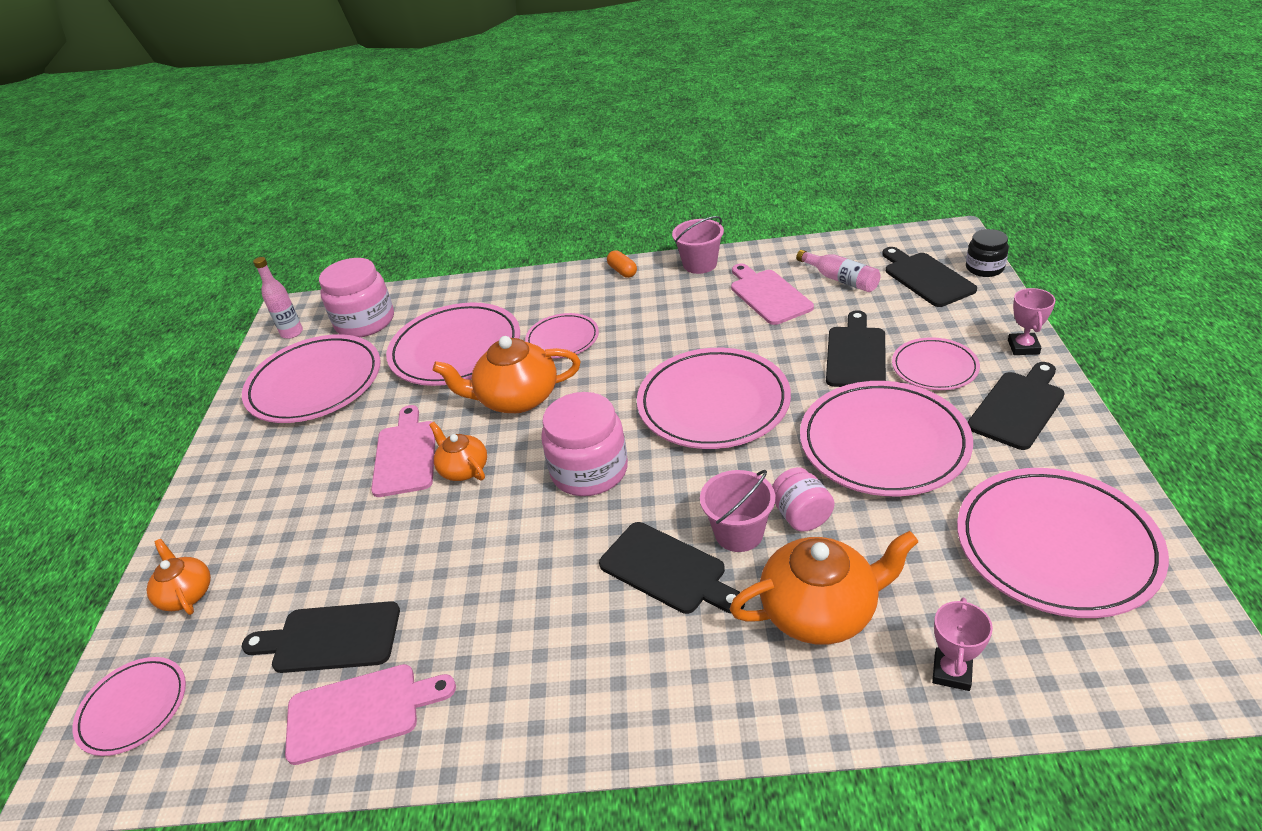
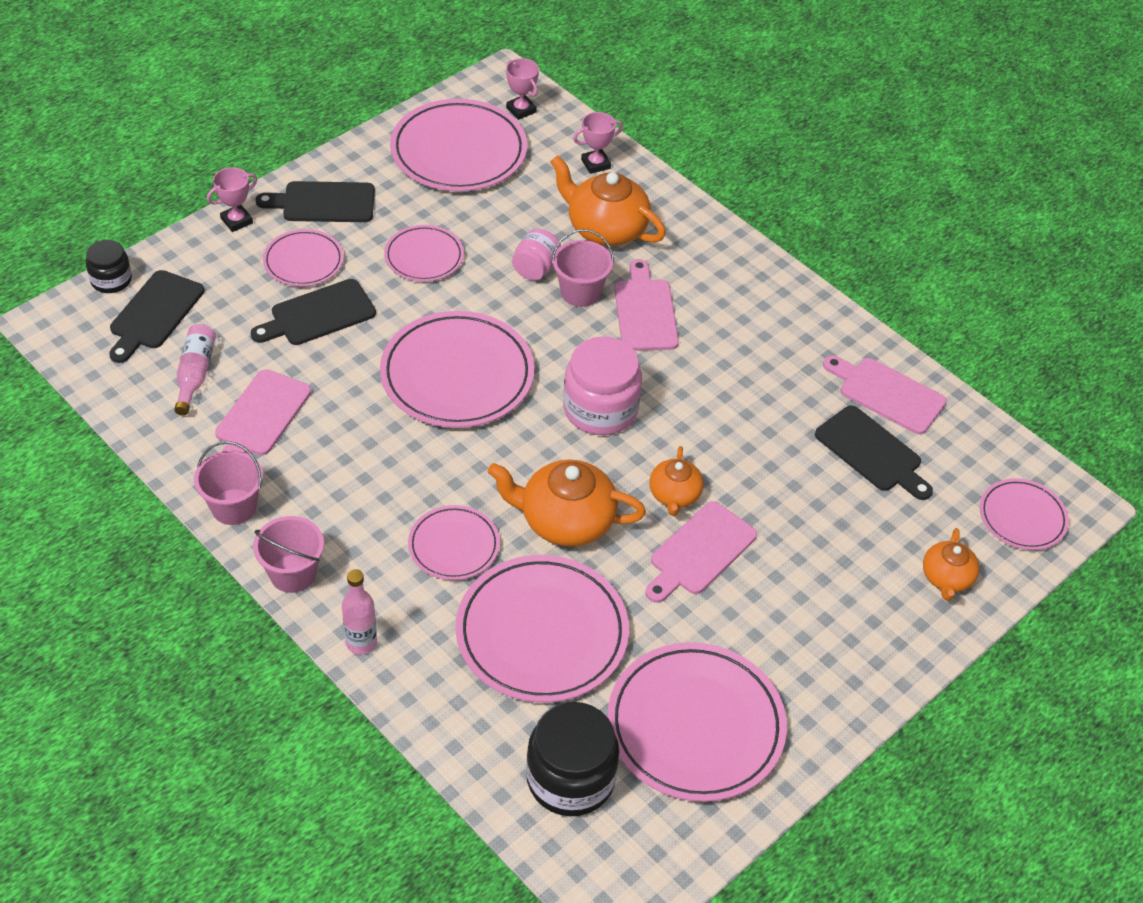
camera: 140 degrees left, 10 degrees up
(292, 333) = (651, 848): pink bottle -> pink bottle (361, 642)
(365, 322) = (570, 778): pink jar -> black jar
(516, 398) = (565, 521): orange teapot -> orange teapot turned 150 degrees clockwise
(622, 271) = (292, 573): orange capsule -> pink bucket
(667, 570) = (645, 311): black cutting board -> pink cutting board
(883, 443) = (424, 257): pink plate -> pink plate, size x0.55
(1124, 654) = (521, 110): none -> pink trophy

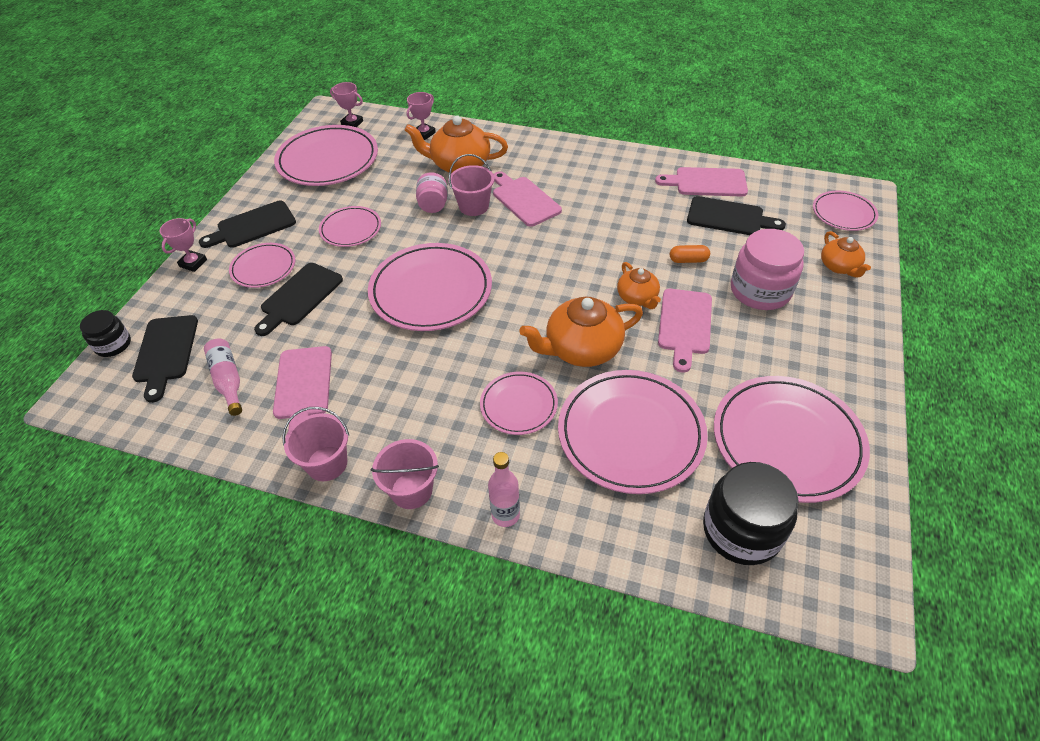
camera: 25 degrees left, 0 degrees up
(600, 409) = (545, 268): pink jar -> pink jar (760, 291)
(772, 480) = (688, 260): none -> orange capsule

